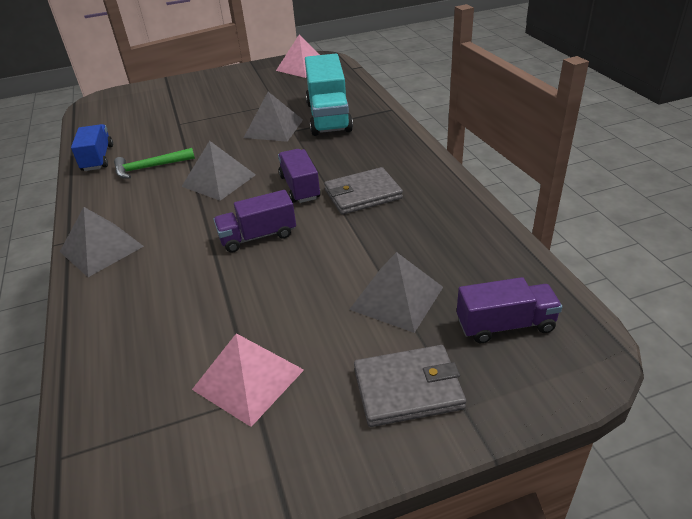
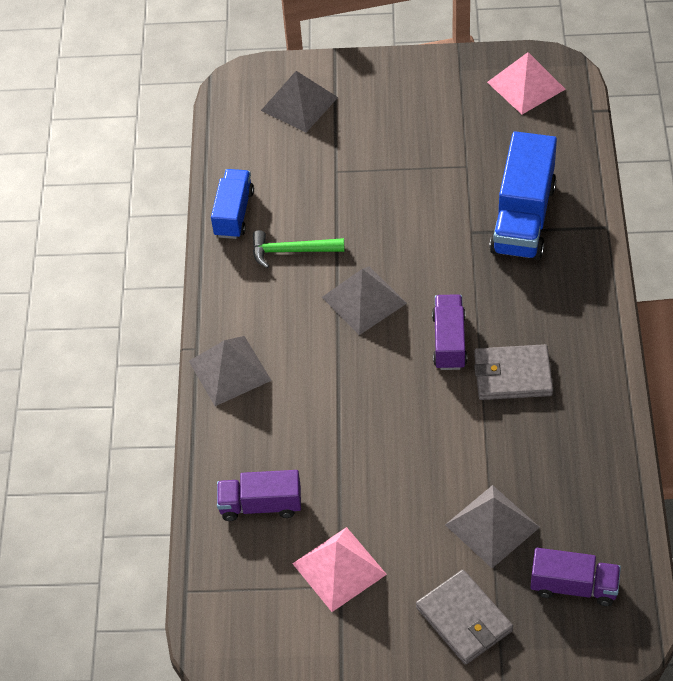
camera: 20 degrees right, 15 degrees up
(258, 236) = (386, 403): purple truck -> purple truck (260, 505)
(273, 128) = (449, 220): grey pyramid -> grey pyramid (299, 104)
(328, 117) = (523, 218): turquoise truck -> blue truck
(408, 388) = (464, 619): grey wallet -> grey wallet turned 45 degrees clockwise

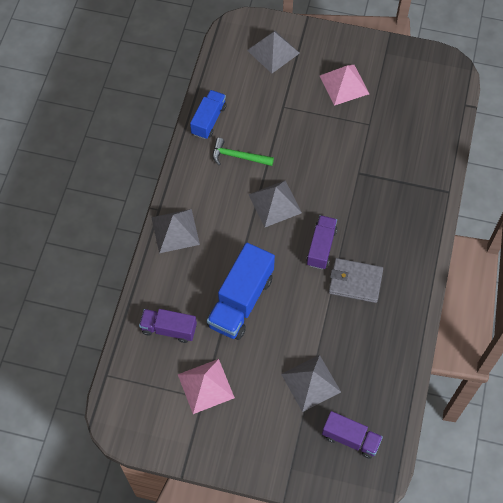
camera: 10 degrees right, 10 degrees up
(464, 619) = (274, 442): grey wallet -> none
(523, 218) = (395, 171): blue truck -> blue truck (241, 301)
(526, 85) = (426, 75): pink pyramid -> pink pyramid (344, 84)

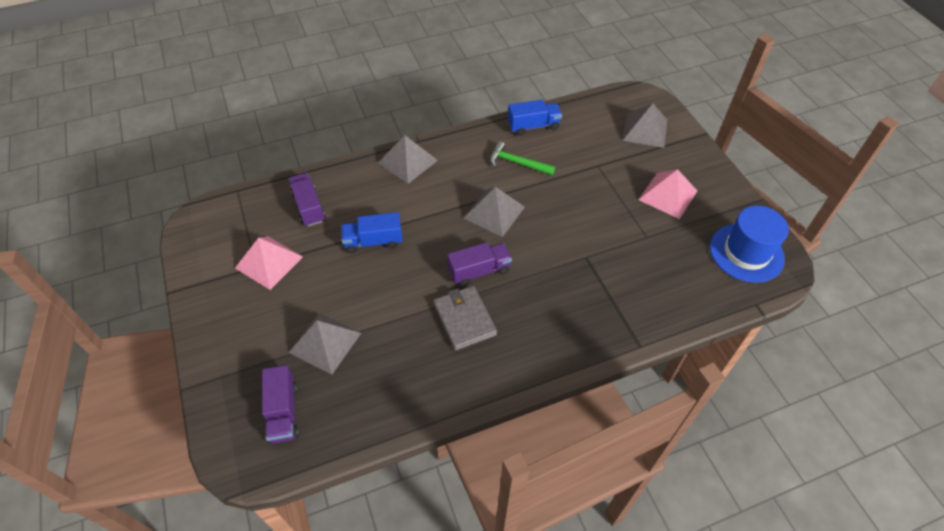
camera: 55 degrees right, 10 degrees down
(238, 156) = (517, 163): green hammer -> green hammer turned 45 degrees counterclockwise
(241, 301) = (373, 241): blue truck -> blue truck, size x0.61
(424, 78) = (746, 253): none -> blue hat

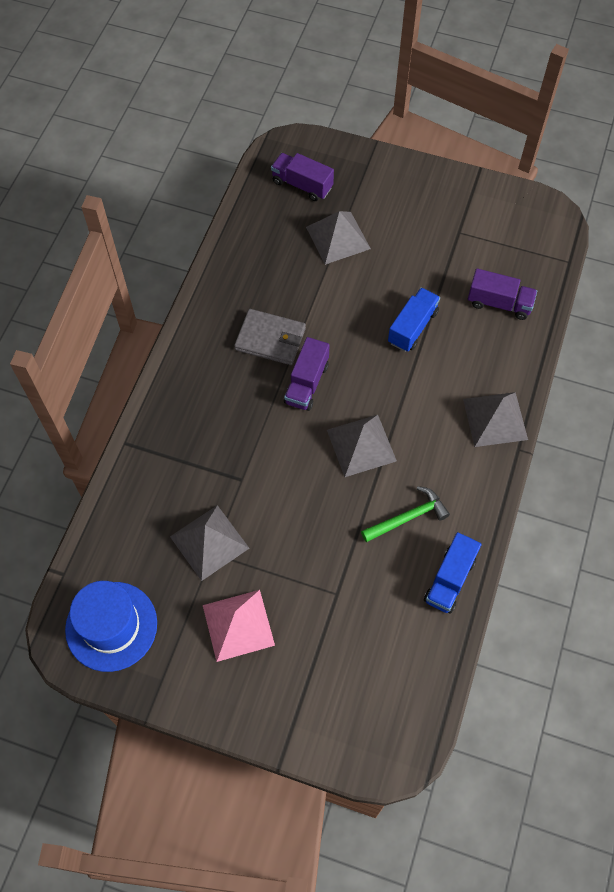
camera: 130 degrees right, 10 degrees up
(269, 262) = (455, 243): pink pyramid -> none
(645, 130) = (343, 698): grey pyramid -> grey pyramid (209, 542)

